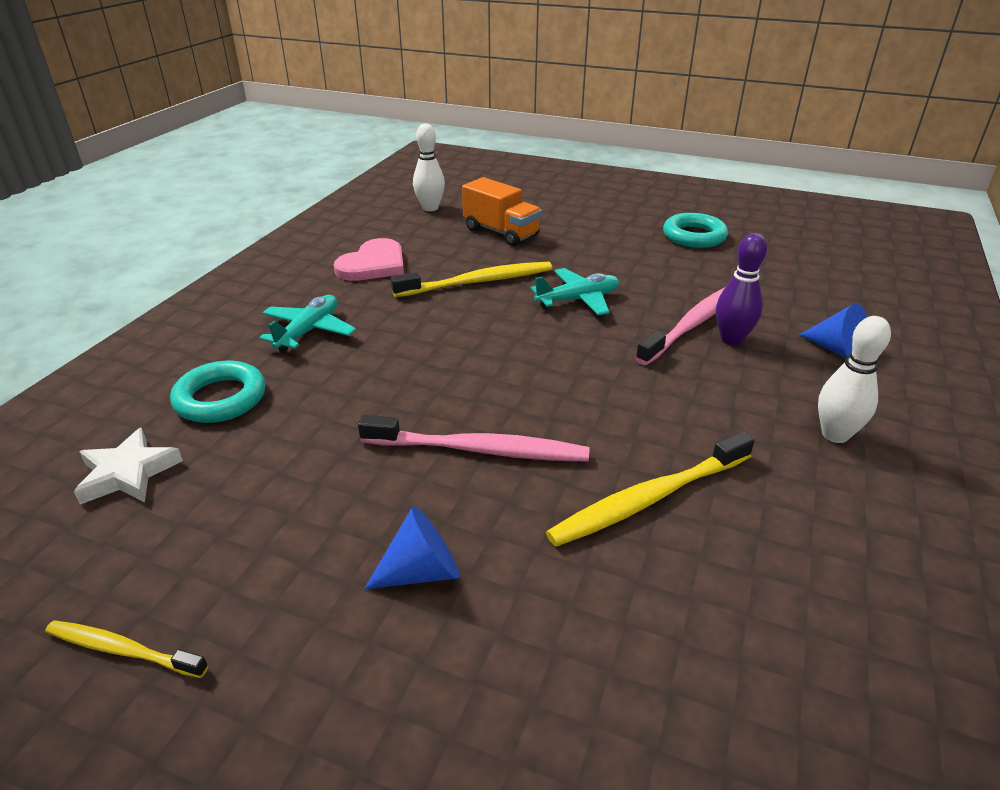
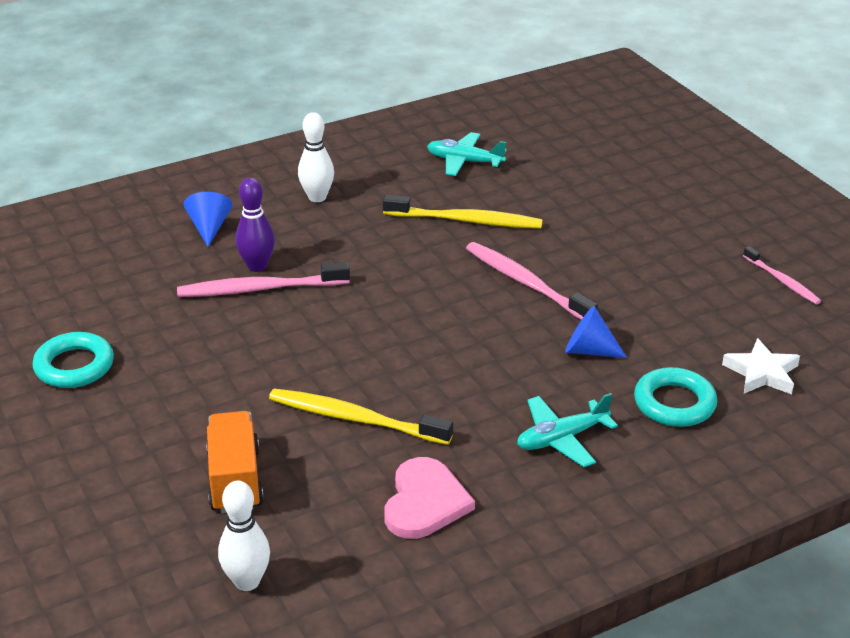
camera: 140 degrees left, 0 degrees up
(122, 650) = (782, 281): yellow toothbrush -> pink toothbrush
(373, 264) = (425, 502): pink heart -> pink heart turned 120 degrees clockwise
(422, 571) = (616, 246): blue cone -> blue cone (588, 350)
(578, 300) = (302, 353): turquoise plane -> turquoise plane (464, 161)

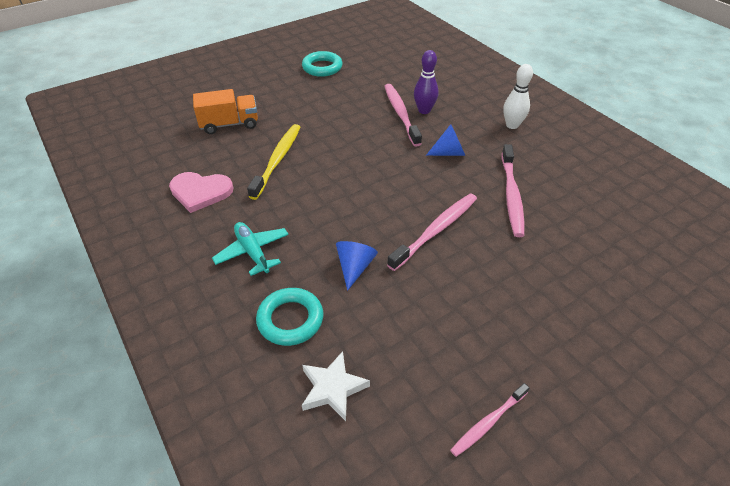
camera: 85 degrees right, 10 degrees up
(209, 228) = (460, 90): blue cone -> blue cone (449, 153)
(247, 581) = (154, 136): white bowling pin -> none
(464, 161) = (599, 190): turquoise plane -> none
(466, 220) = (511, 195): yellow toothbrush -> pink toothbrush

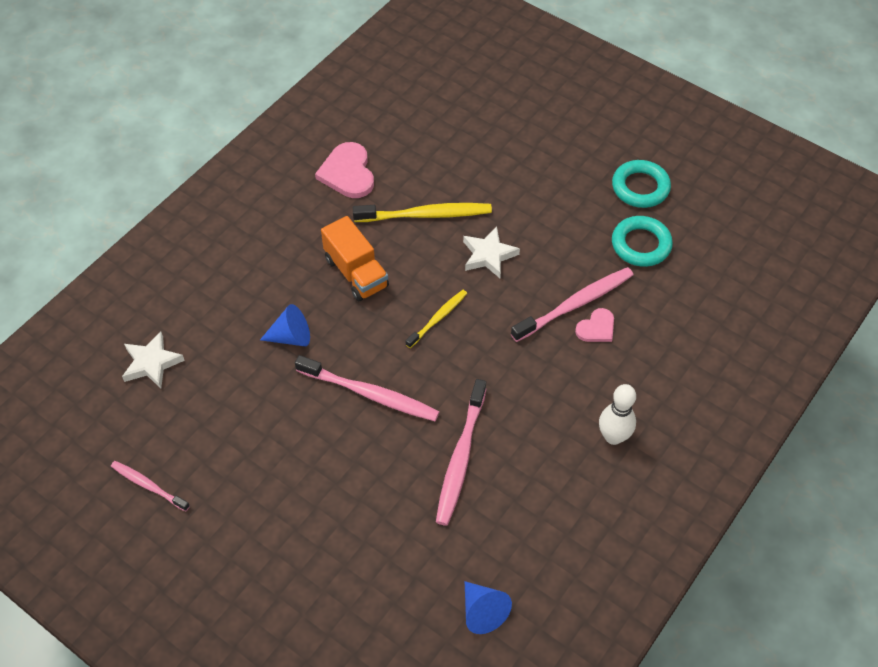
camera: 70 degrees right, 10 degrees up
(229, 124) = (469, 147): orange truck -> orange truck (356, 273)
(252, 252) = (281, 249): turquoise plane -> none
(290, 319) = (212, 308): turquoise ring -> turquoise ring (641, 245)
(336, 139) = (488, 255): none -> white star
(380, 177) = (438, 318): none -> yellow toothbrush
(424, 110) = (596, 328): purple bowling pin -> pink heart
(449, 153) = (516, 376): blue cone -> blue cone (483, 611)
(511, 195) = (460, 458): pink toothbrush -> pink toothbrush turned 60 degrees counterclockwise

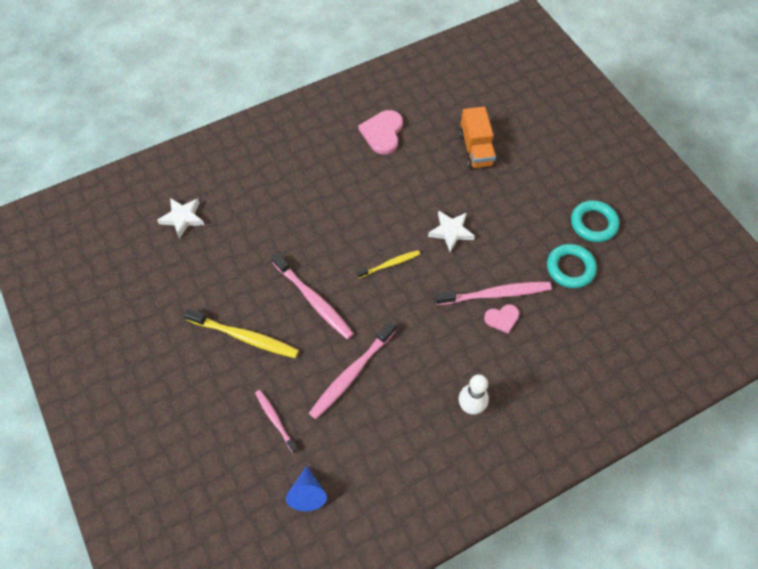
camera: 25 degrees right, 5 degrees up
(148, 485) = (136, 302): pink toothbrush -> pink toothbrush (275, 420)
(291, 336) = (282, 236): blue cone -> none
(356, 273) = (350, 208): orange truck -> orange truck (476, 149)
(426, 215) = (422, 184): yellow toothbrush -> yellow toothbrush (245, 337)

